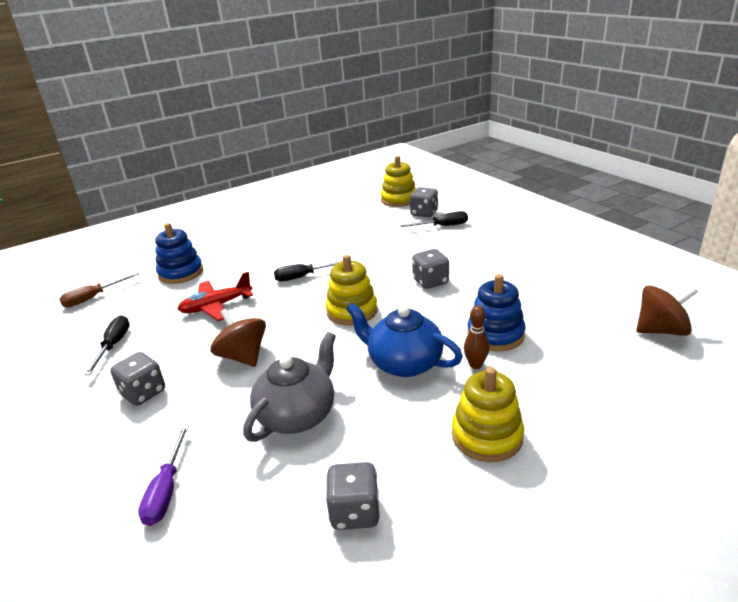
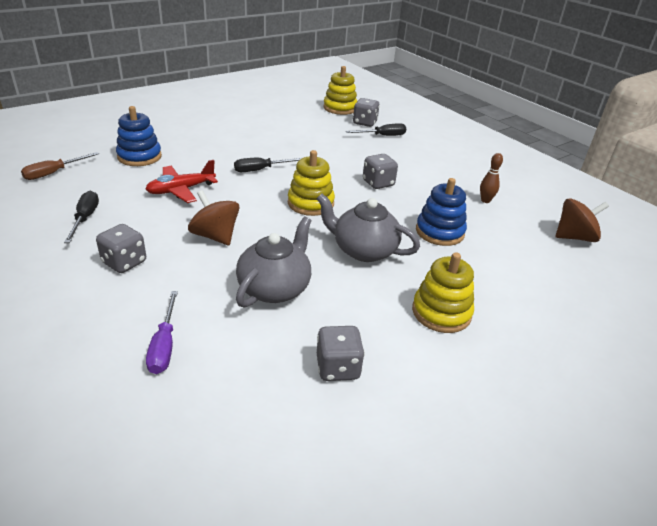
camera: 10 degrees left, 5 degrees up
(403, 363) = (363, 250): blue teapot -> grey teapot
(475, 365) = (425, 255): brown bowling pin -> brown bowling pin (485, 200)

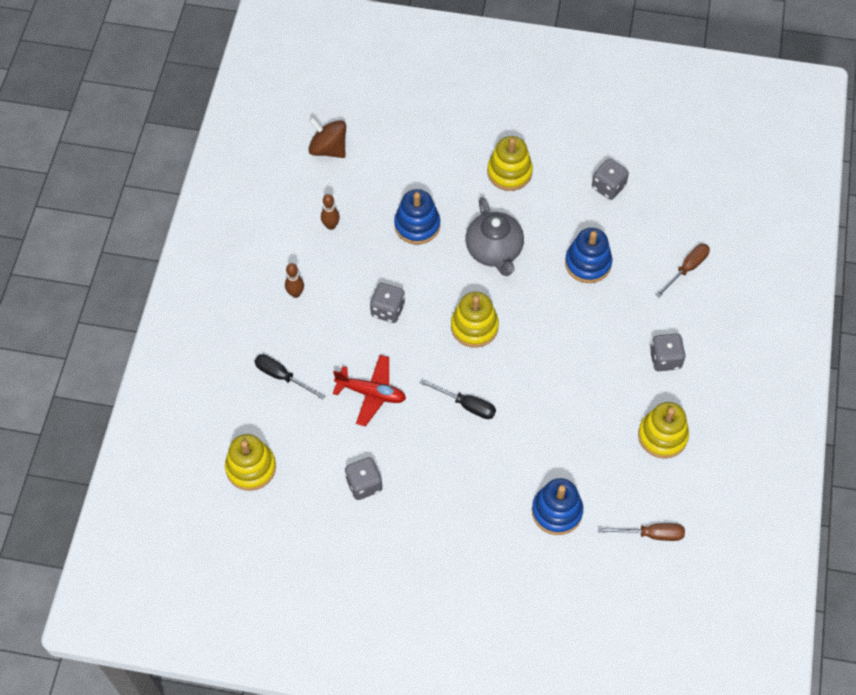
camera: 130 degrees left, 25 degrees up
(85, 218) = (662, 436): black screwdriver -> yellow stacking toy
(164, 345) = (687, 269): purple screwdriver -> brown screwdriver
(181, 190) = (561, 423): red plane -> red plane (371, 393)
(215, 236) = (583, 342): brown spinning top -> none
(275, 288) = (588, 263): grey teapot -> blue stacking toy
(364, 123) = (266, 415): grey dice -> grey dice (364, 484)
(439, 164) = (295, 293): none -> brown bowling pin

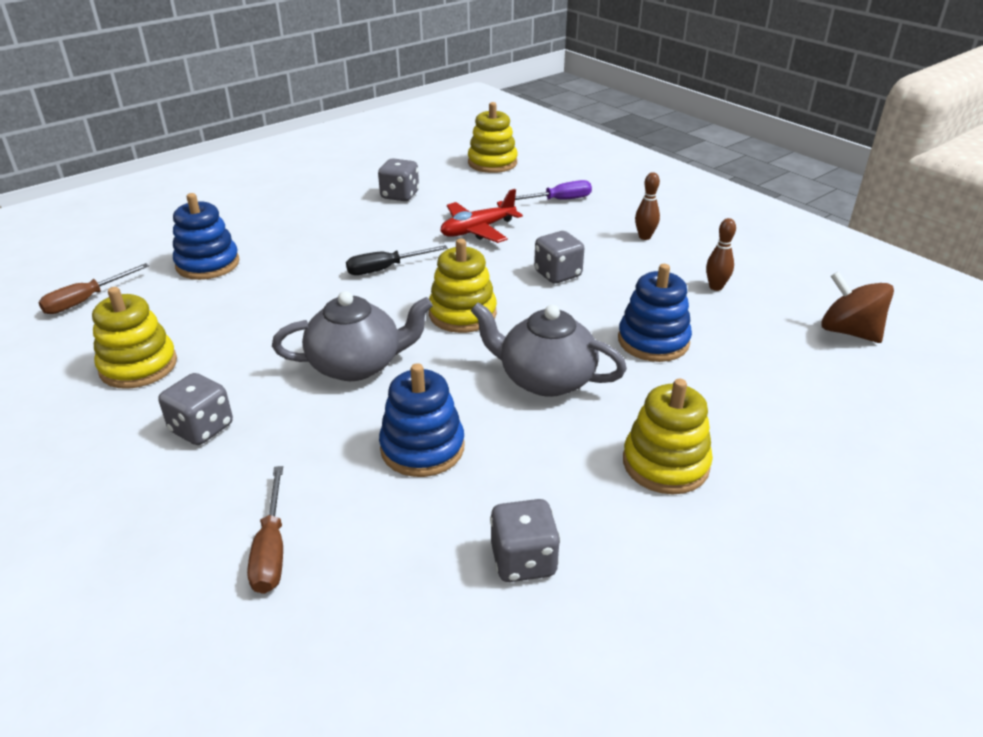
camera: 130 degrees right, 25 degrees down
(282, 376) = (558, 200): black screwdriver -> purple screwdriver
(328, 149) = (849, 332): brown spinning top -> brown spinning top turned 120 degrees counterclockwise
(562, 338) = (357, 365): none -> grey teapot

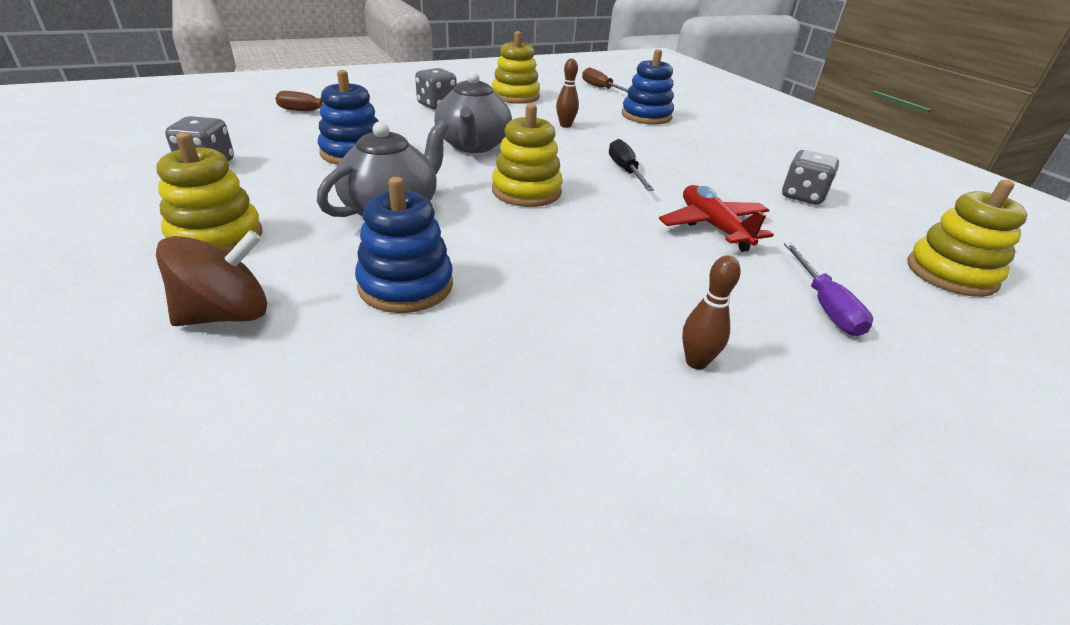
camera: 100 degrees right, 0 degrees up
(558, 274) = (590, 256): grey dice -> none
(715, 287) = (507, 390): brown bowling pin -> brown bowling pin (565, 125)
(849, 332) = (268, 522): brown spinning top -> brown spinning top (226, 315)

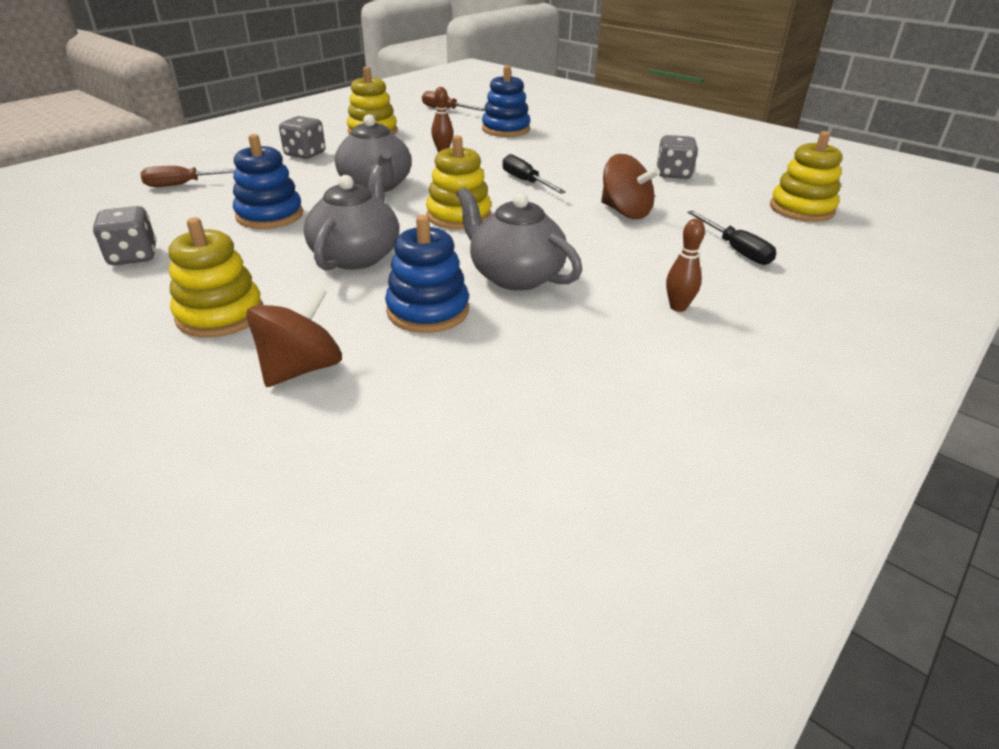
camera: 20 degrees left, 0 degrees up
(530, 270) = (515, 276): none -> grey teapot
(713, 227) = (625, 212): red plane -> brown spinning top
(824, 305) = (735, 250): purple screwdriver -> black screwdriver

